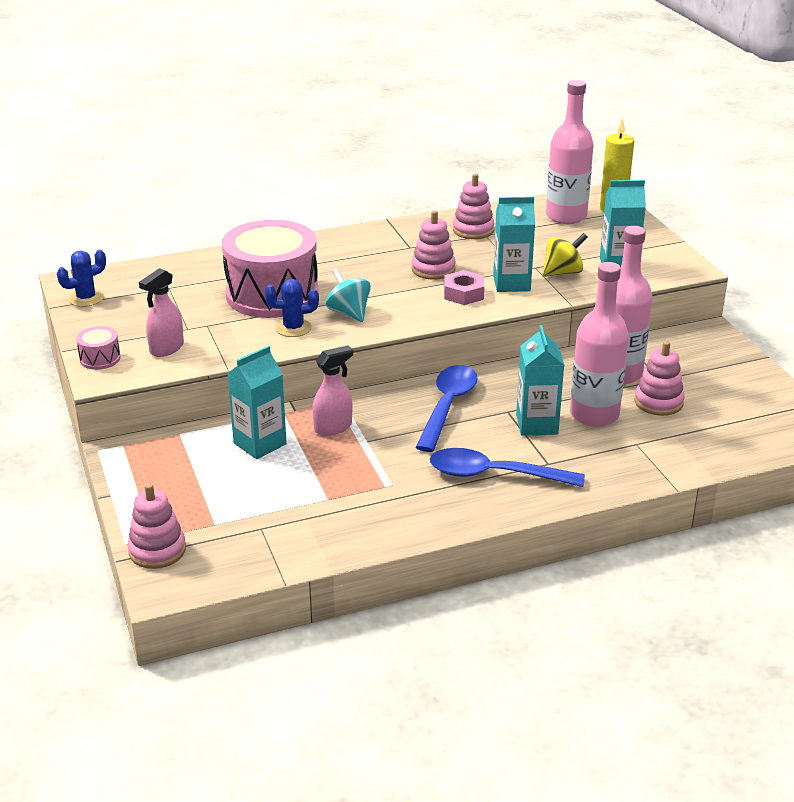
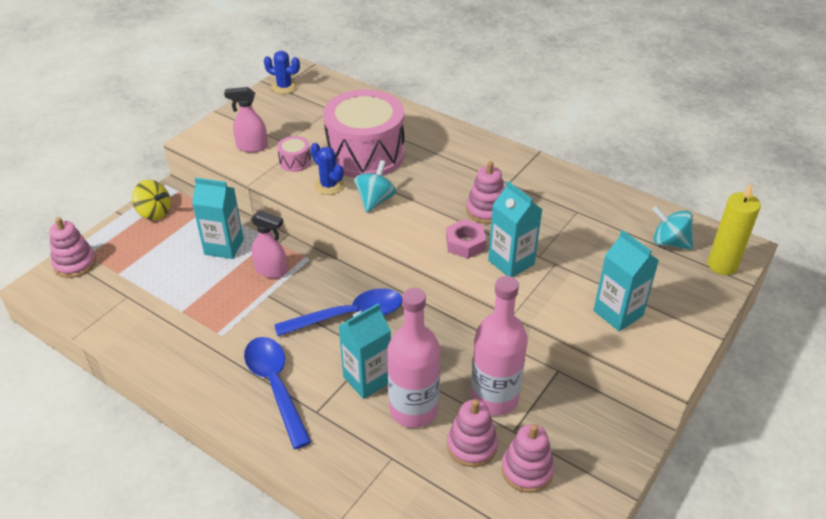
camera: 55 degrees right, 10 degrees up
(100, 358) = (217, 128): pink drum -> pink drum (295, 162)
(473, 230) = (576, 202): pink stacking toy -> pink stacking toy (527, 470)
(563, 272) = (564, 284): yellow spinning top -> yellow spinning top (154, 213)
(566, 216) = (669, 242): pink bottle -> turquoise spinning top

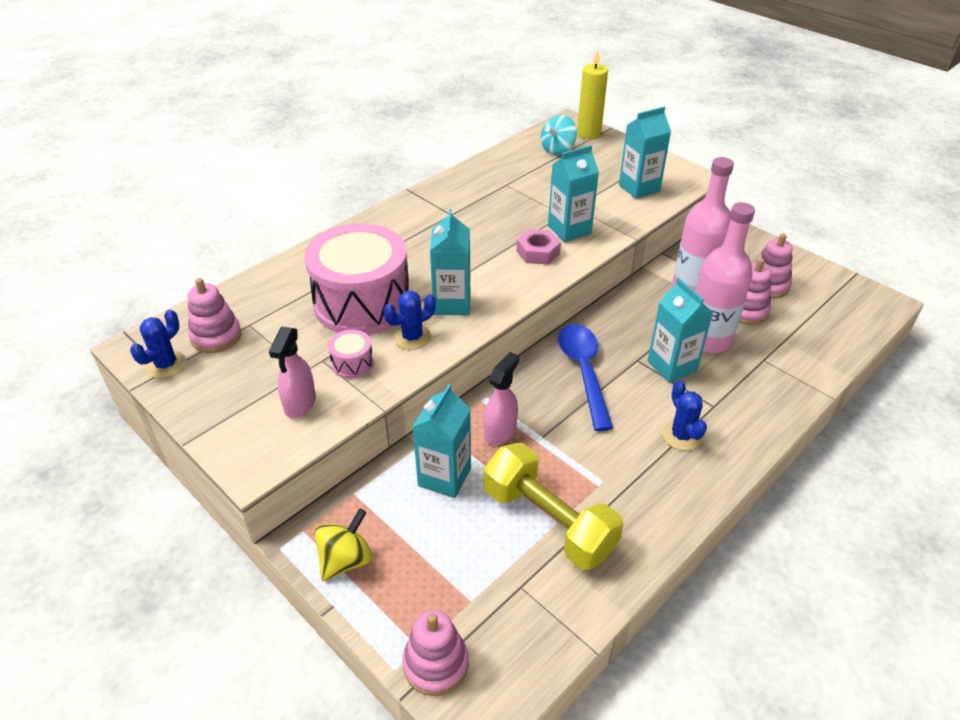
camera: 80 degrees left, 0 degrees up
(182, 306) = (548, 521): none -> yellow dumbbell
(275, 386) = (681, 435): blue spoon -> blue cactus
(375, 200) = (452, 303): turquoise spinning top -> turquoise carton
(486, 210) = (491, 233): pink stacking toy -> pink stacking toy (216, 336)

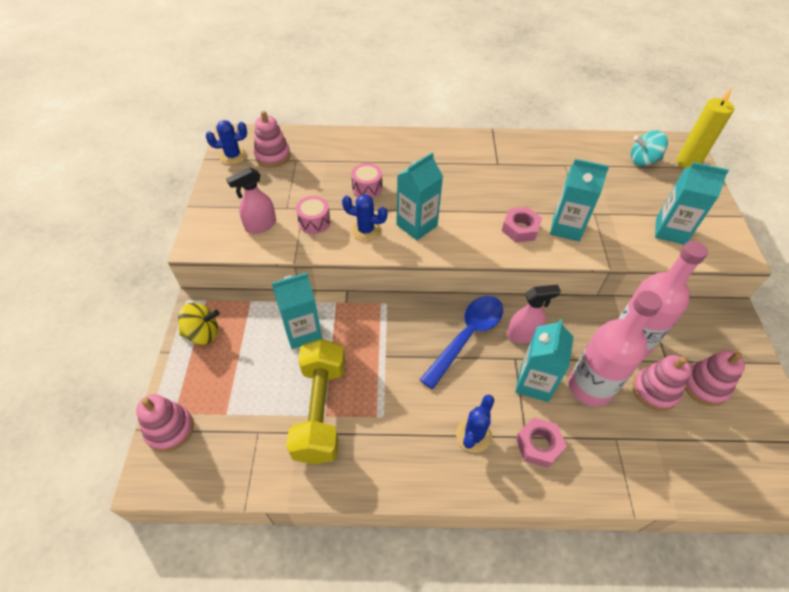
camera: 45 degrees right, 10 degrees up
(362, 303) = (367, 188): pink drum -> pink drum, size x0.40
(500, 431) = (366, 331): pink spray bottle -> pink spray bottle (523, 334)
(728, 404) = (538, 445): none -> pink nut

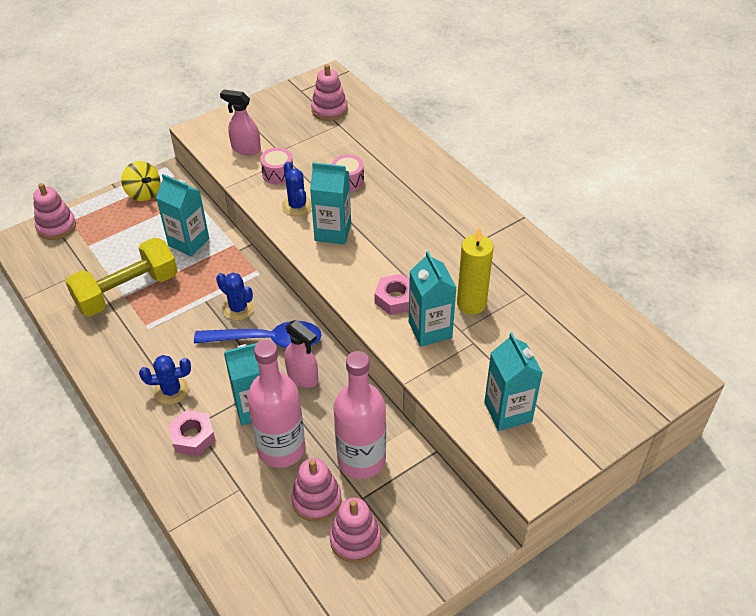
camera: 55 degrees right, 5 degrees down
(233, 156) = (306, 91): blue cactus -> blue cactus (238, 308)
(643, 161) = (605, 351): turquoise spinning top -> none
(688, 162) = (647, 390): yellow candle -> yellow candle (471, 304)

